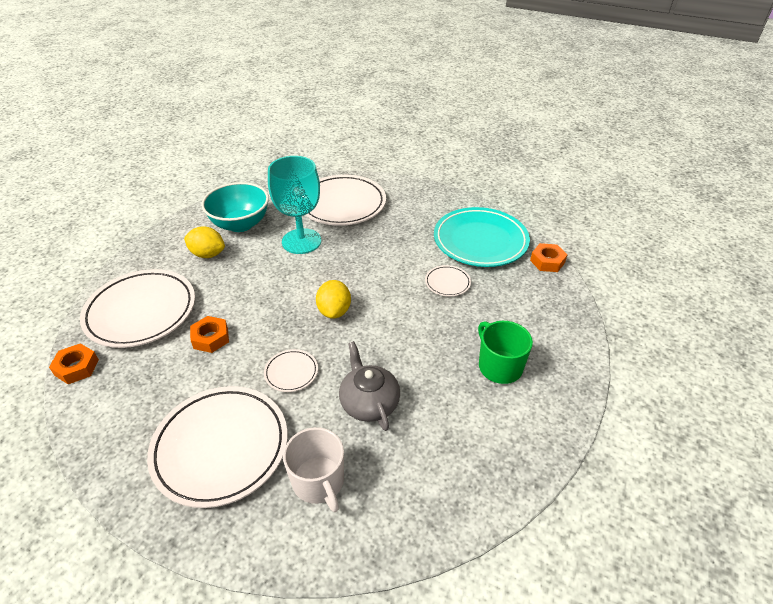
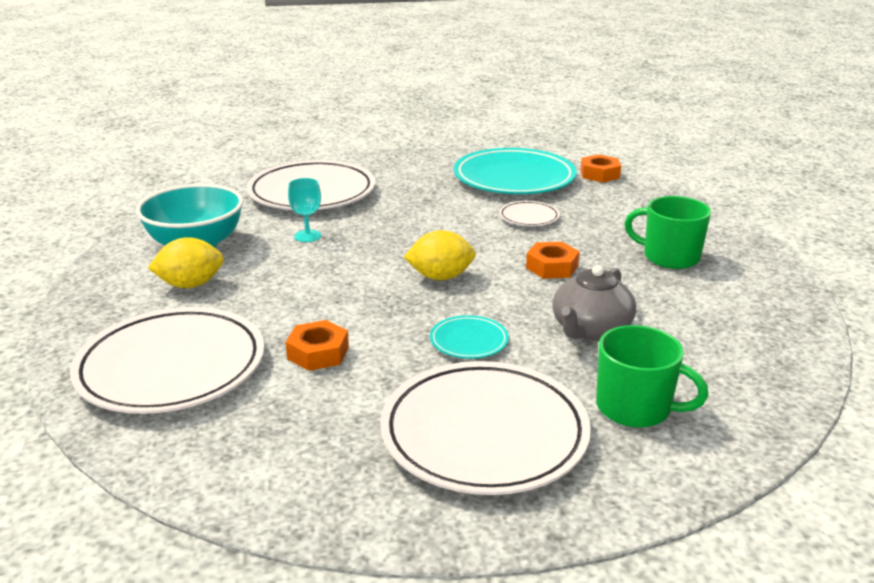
camera: 35 degrees left, 15 degrees down
(77, 367) = (151, 456): orange nut -> orange nut (552, 267)
(291, 372) = (469, 341): white plate -> turquoise plate
(301, 241) = (307, 236): turquoise goblet -> turquoise goblet, size x0.45
(318, 481) = (635, 408): white mug -> green mug
(334, 311) = (440, 277): yellow lemon -> yellow lemon turned 60 degrees counterclockwise
(369, 402) = (590, 329): grey teapot -> grey teapot turned 90 degrees counterclockwise

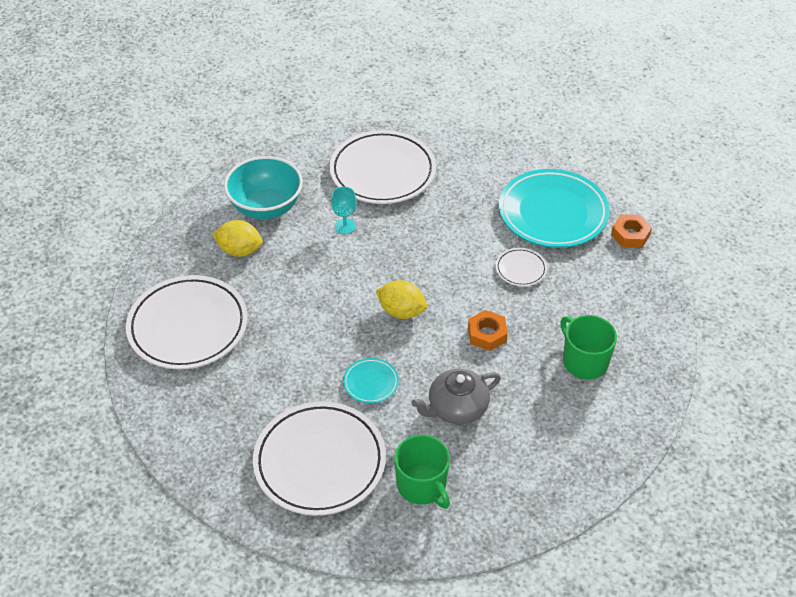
camera: 30 degrees right, 20 degrees up
(318, 353) = (275, 351): orange nut -> none

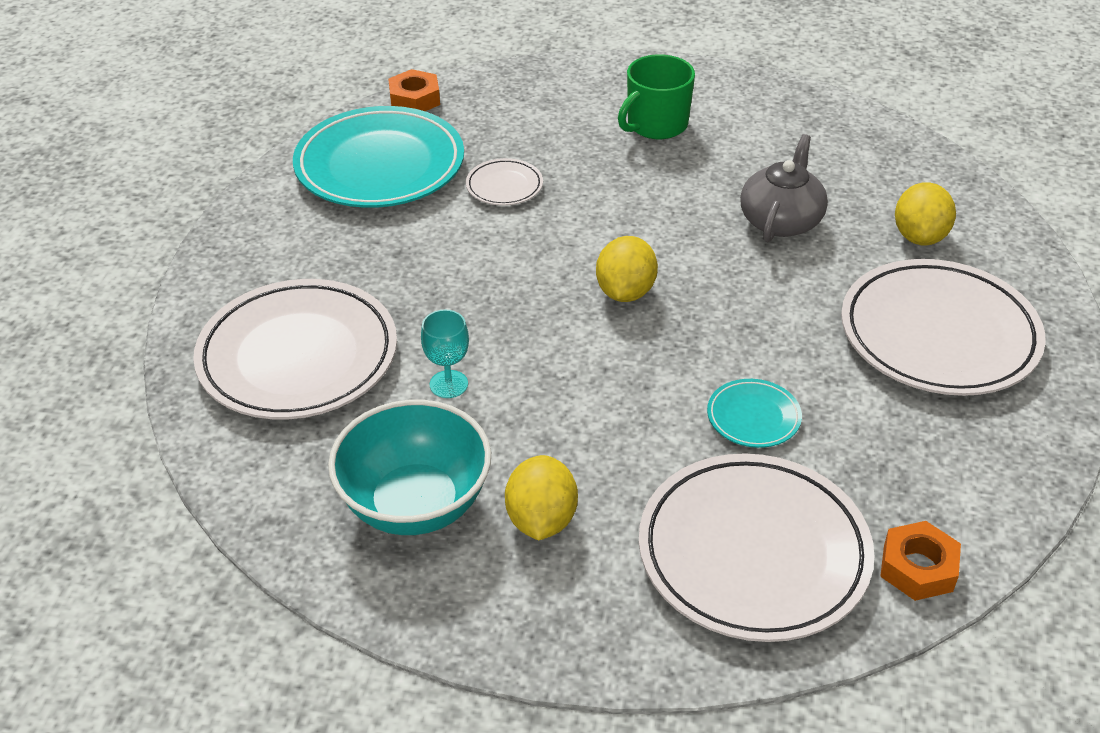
camera: 100 degrees left, 5 degrees down
(371, 383) = (775, 305): turquoise plate -> turquoise plate (753, 417)
(422, 485) = (919, 236): green mug -> yellow lemon
(456, 408) = (781, 220): grey teapot -> grey teapot turned 120 degrees counterclockwise
(487, 334) = (640, 206): orange nut -> orange nut (918, 568)

